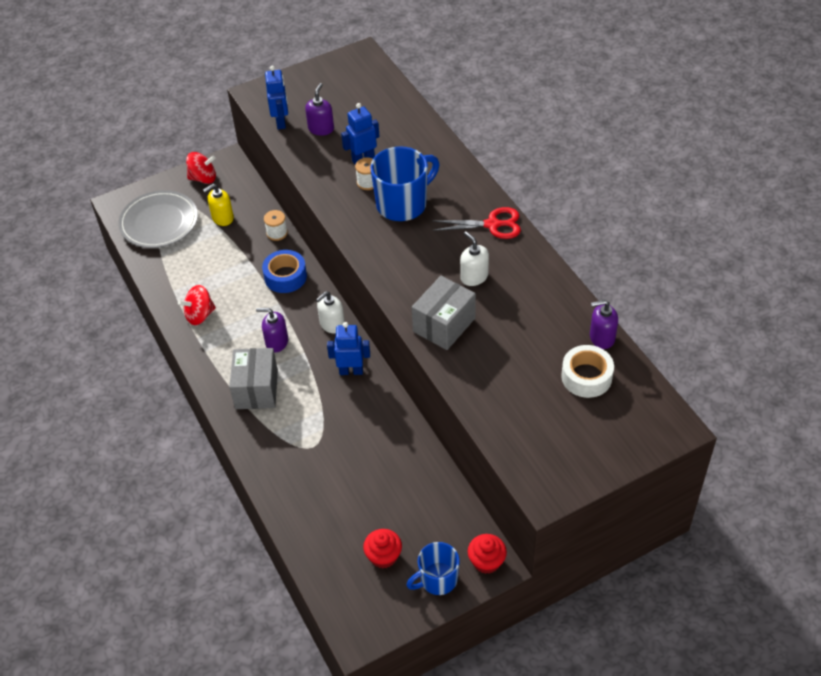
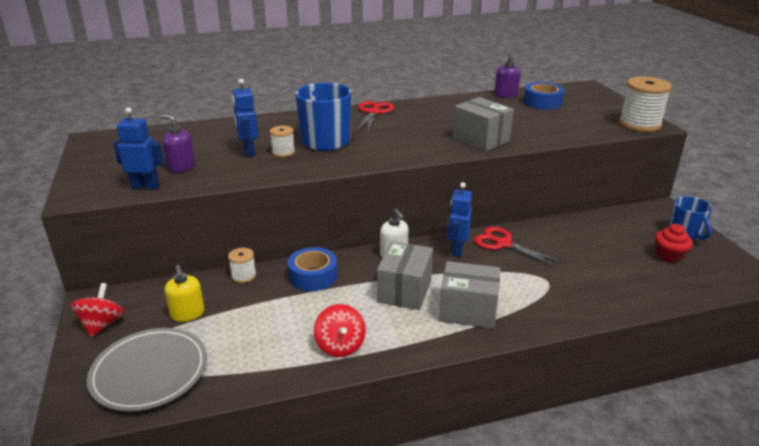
camera: 80 degrees left, 20 degrees down
(276, 342) = (405, 291): purple soap dispenser -> grey box
(371, 407) = (503, 244): none -> red scissors
(474, 276) = (429, 124): white soap dispenser -> none
(486, 561) = (661, 211): red cupcake -> none
(543, 479) = (639, 124): none -> white spool
(586, 377) = (542, 102): white tape -> blue tape

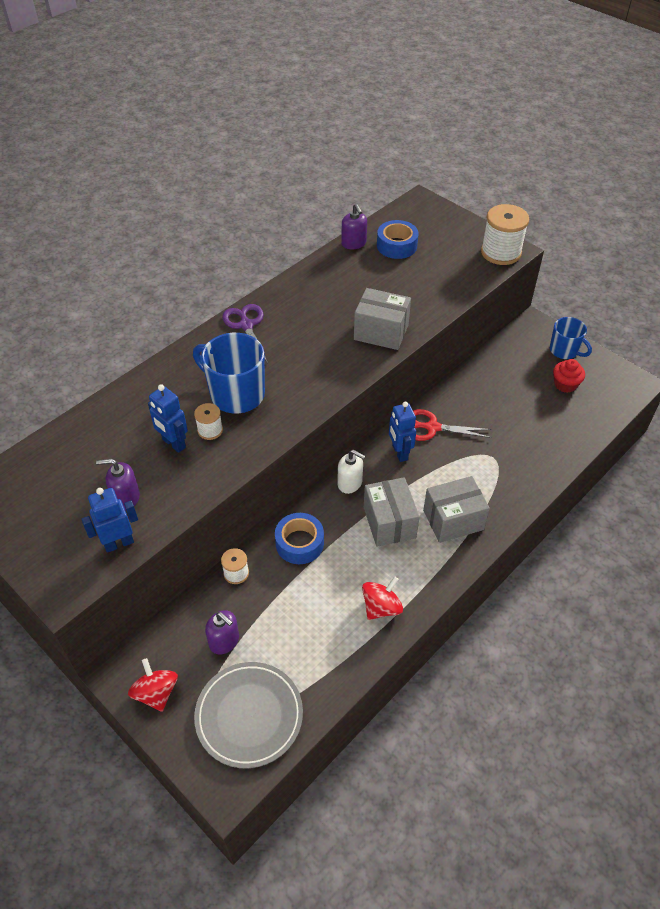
camera: 30 degrees left, 20 degrees up
(187, 314) = (224, 641): yellow soap dispenser -> purple soap dispenser
(340, 346) = (381, 607): red spinning top -> red spinning top turned 90 degrees counterclockwise
(374, 112) = (246, 325): red scissors -> purple scissors

